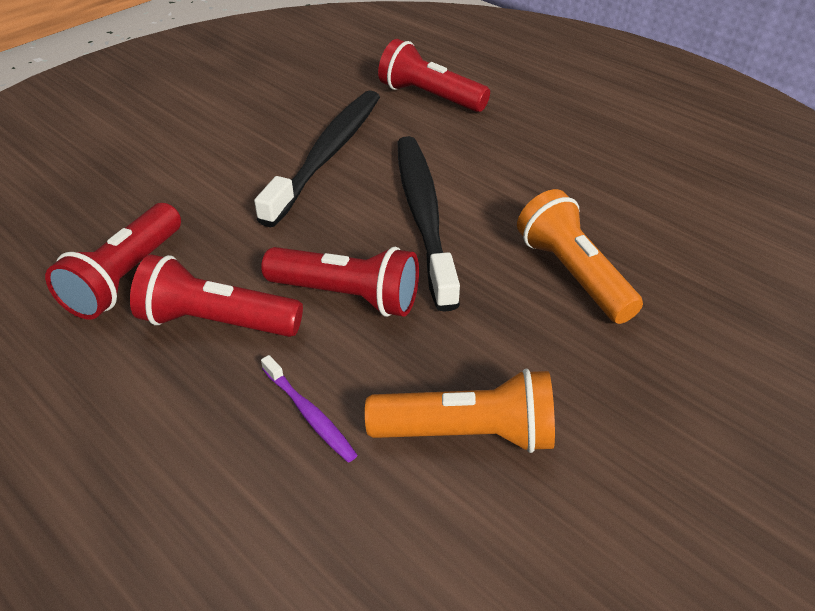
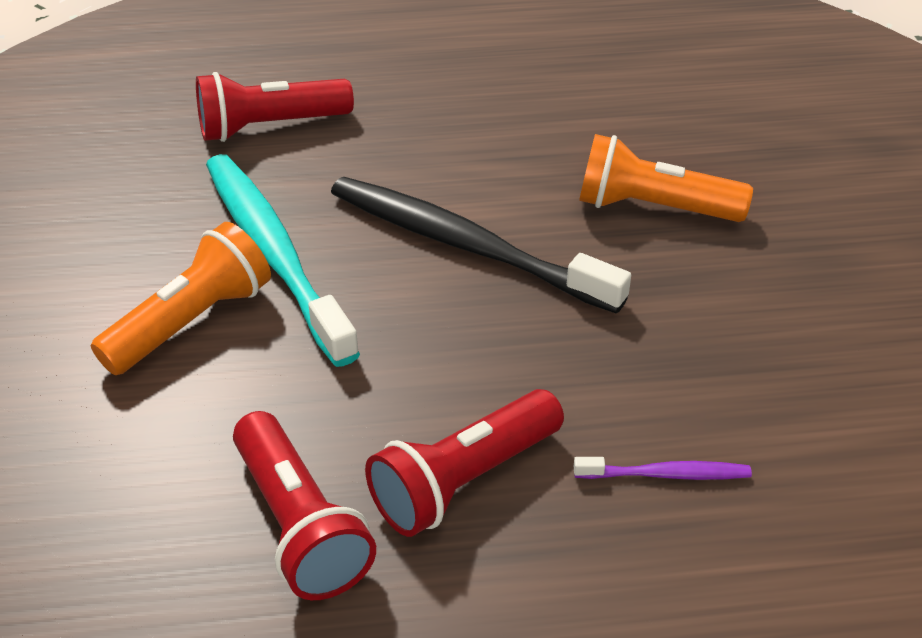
camera: 50 degrees left, 0 degrees up
(327, 154) = (274, 253): black toothbrush -> turquoise toothbrush
(347, 296) = (528, 363): red flashlight -> none
(467, 433) = (779, 383): orange flashlight -> orange flashlight (191, 322)

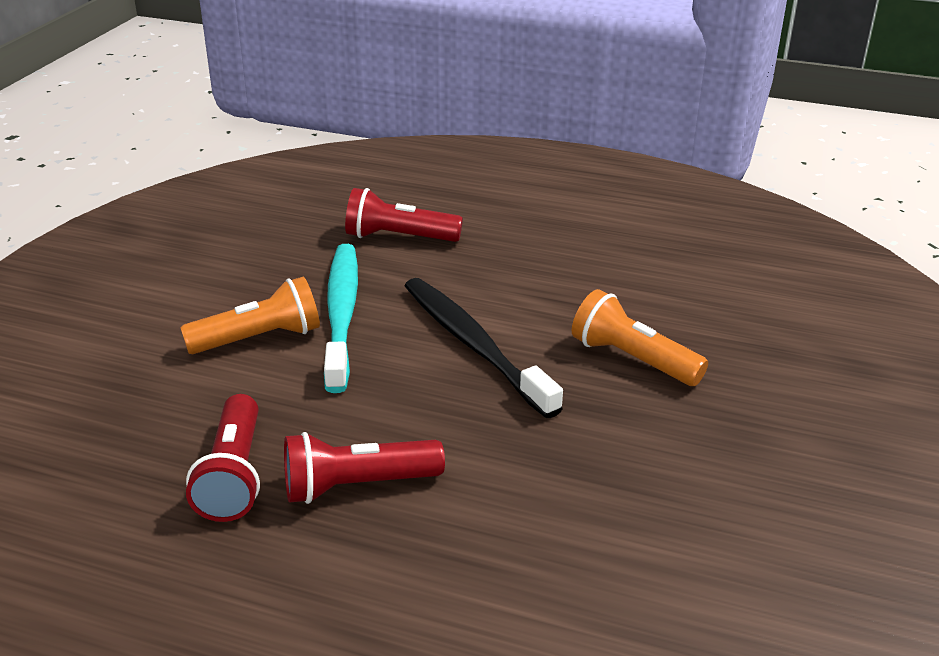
camera: 25 degrees right, 10 degrees down
(666, 474) = (500, 530): purple toothbrush -> none

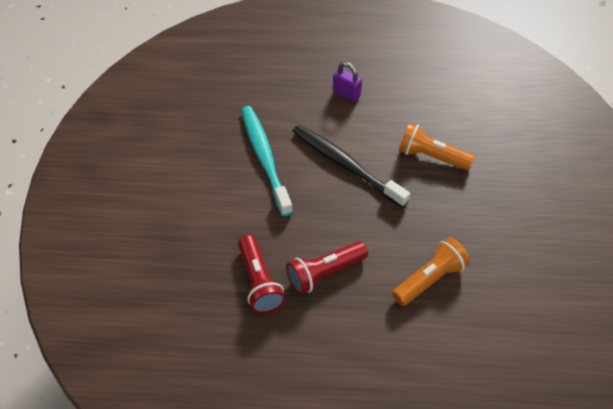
camera: 15 degrees left, 20 degrees up
(259, 339) = (227, 186): orange flashlight -> orange flashlight (429, 279)
(399, 237) = (271, 91): red flashlight -> none
(521, 258) = (346, 93): none -> purple padlock

